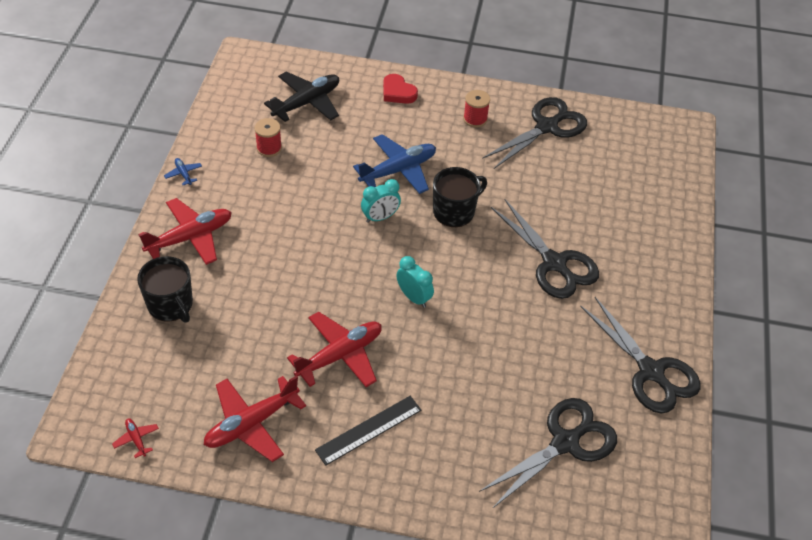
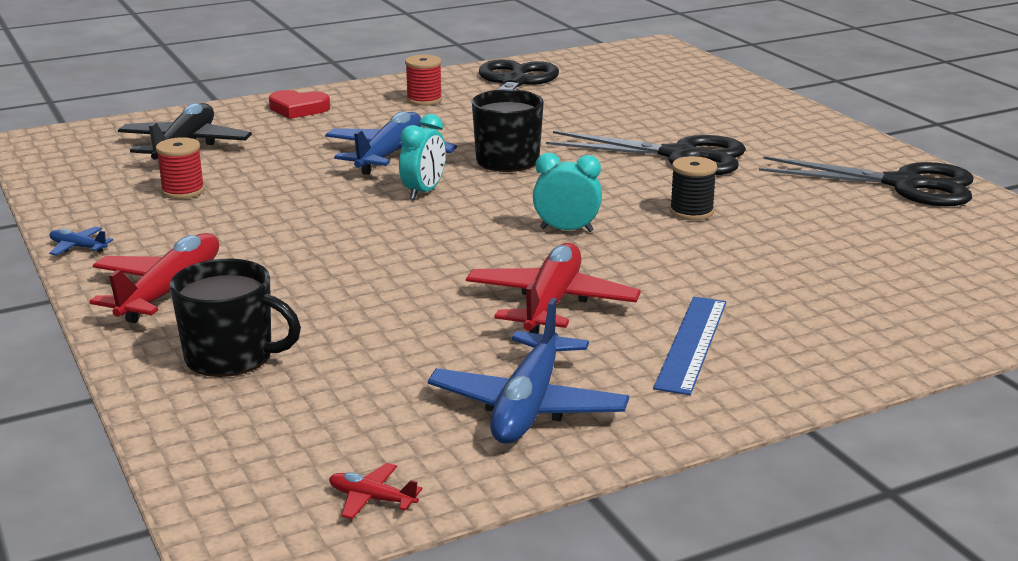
camera: 35 degrees left, 25 degrees down
(251, 424) = (528, 406): red plane -> blue plane
(368, 430) = (691, 343): black ruler -> blue ruler
(496, 321) = (691, 212): none -> black spool
(565, 443) = (918, 260): black scissors -> none

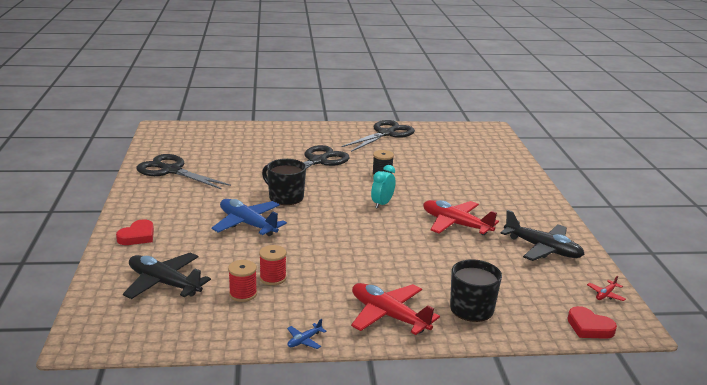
camera: 70 degrees left, 0 degrees up
(222, 485) = (589, 327): none -> red heart
(423, 192) = (308, 225): turquoise clock -> none
(424, 100) = (169, 198): red spool -> red spool (273, 278)
(528, 406) = (542, 249): blue plane -> black plane
(691, 343) = (504, 207): blue ruler -> none

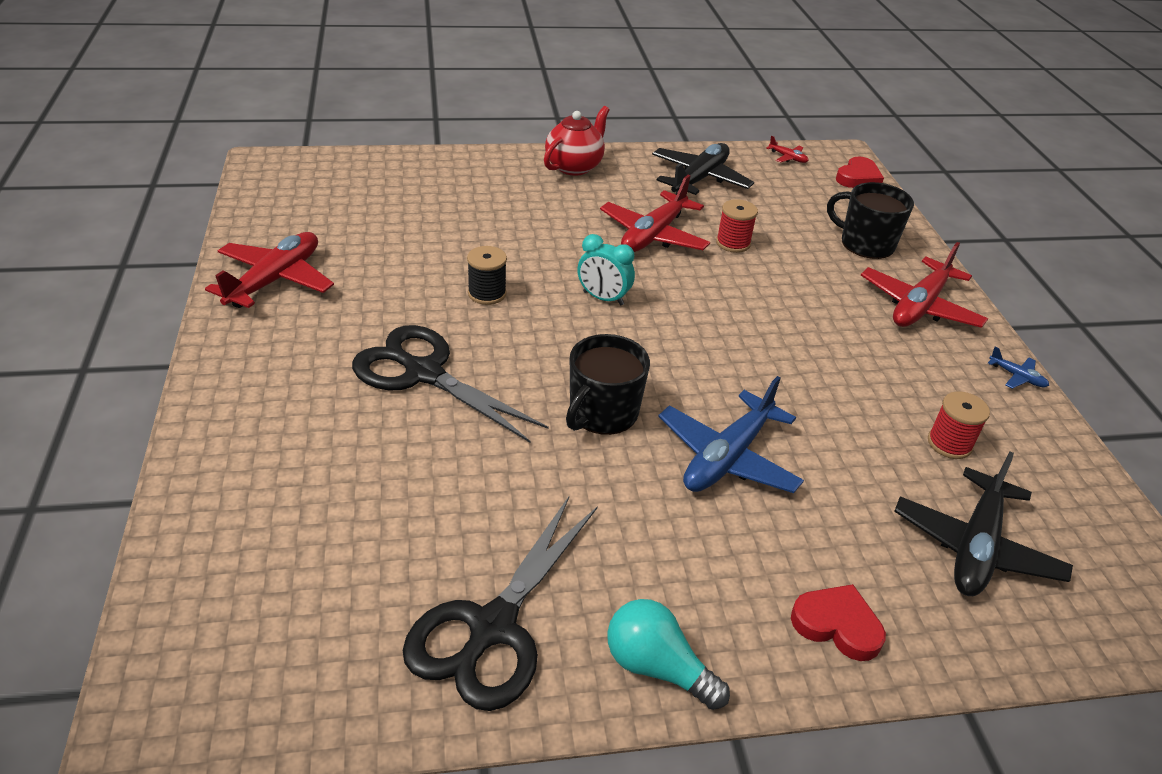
camera: 95 degrees left, 15 degrees up
(138, 197) = (657, 667): none -> turquoise light bulb
(273, 278) = (889, 414): red spool -> red spool (733, 243)
(386, 134) = (275, 280): black scissors -> red plane
(535, 205) = (574, 166): none -> red teapot

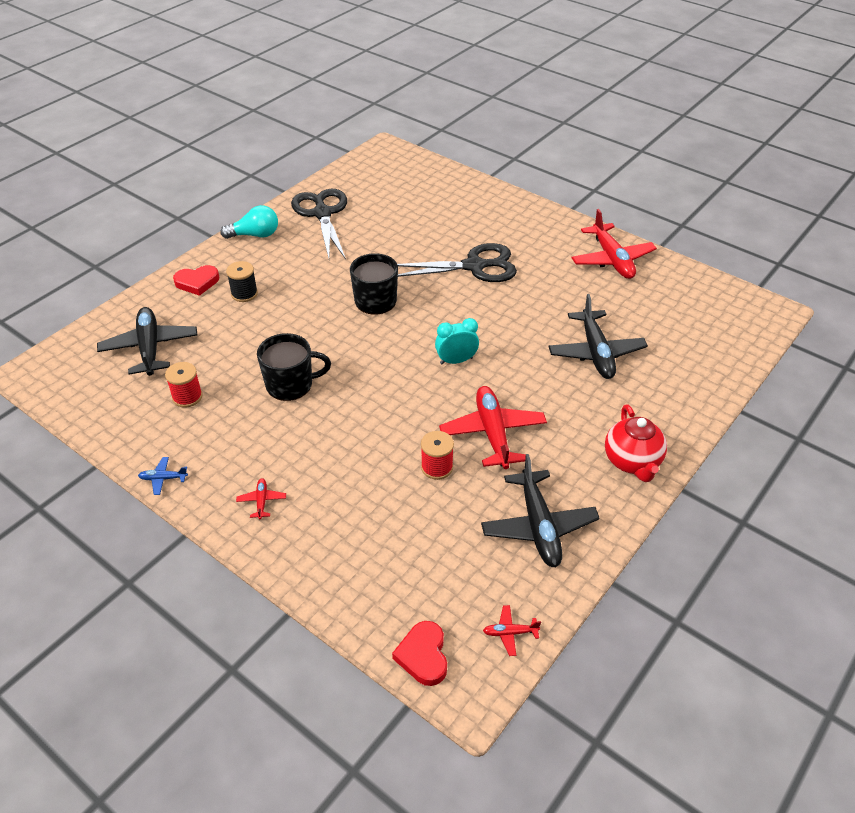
camera: 140 degrees right, 5 degrees up
(466, 228) = (596, 352): none -> black plane
(487, 293) = (514, 320): black spool -> black spool (244, 294)
(727, 457) = (297, 317): blue plane -> none
(865, 244) = (345, 547): black mug -> black mug (290, 384)
(919, 306) = (261, 501): red plane -> red plane, size x0.43

